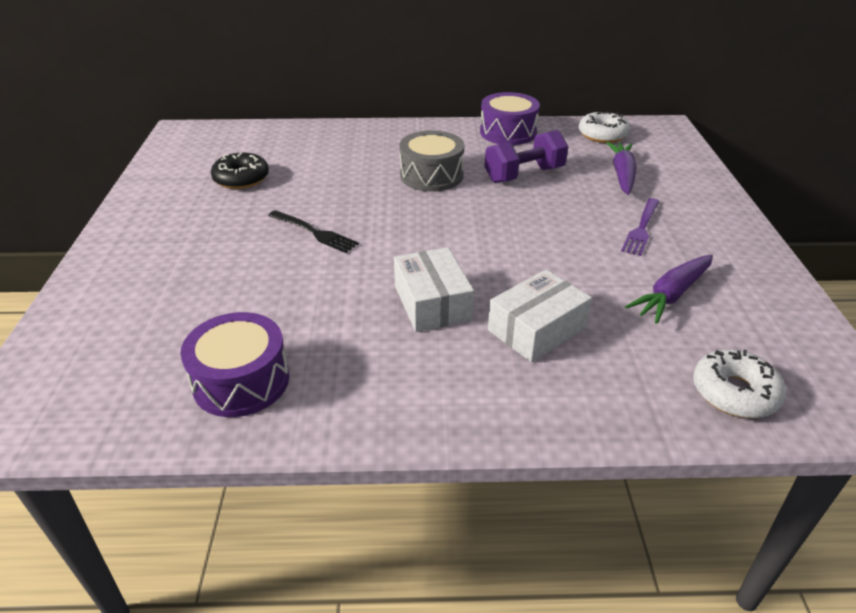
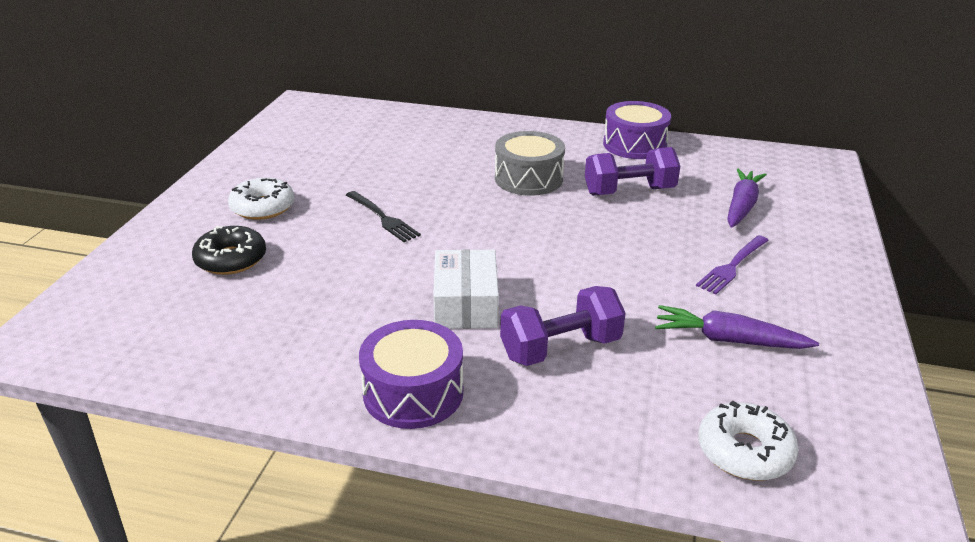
camera: 15 degrees right, 5 degrees down
(241, 179) = (337, 156): black donut -> black donut (231, 259)
(241, 381) = (250, 343): purple drum -> purple drum (413, 392)
(537, 329) = (560, 348): white box -> purple dumbbell
(602, 135) = (742, 160): white donut -> white donut (263, 207)
(671, 295) = (728, 340): purple carrot -> purple carrot turned 45 degrees clockwise

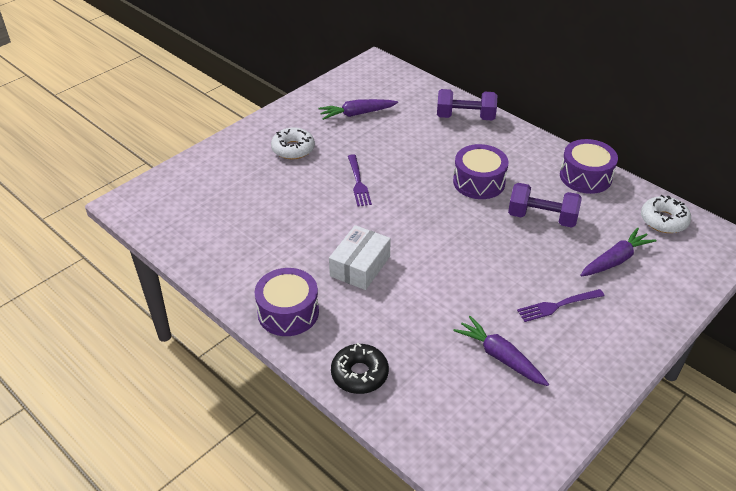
camera: 30 degrees right, 10 degrees up
(231, 259) = (251, 183): black donut -> black donut (359, 374)
(320, 153) = (357, 114): none -> purple carrot
(383, 218) = (358, 182): black fork -> purple fork
(528, 179) = (479, 182): grey drum -> purple drum
(560, 348) = (391, 319): purple dumbbell -> purple dumbbell (465, 117)
(744, 451) = (439, 428): white donut -> white donut (663, 220)

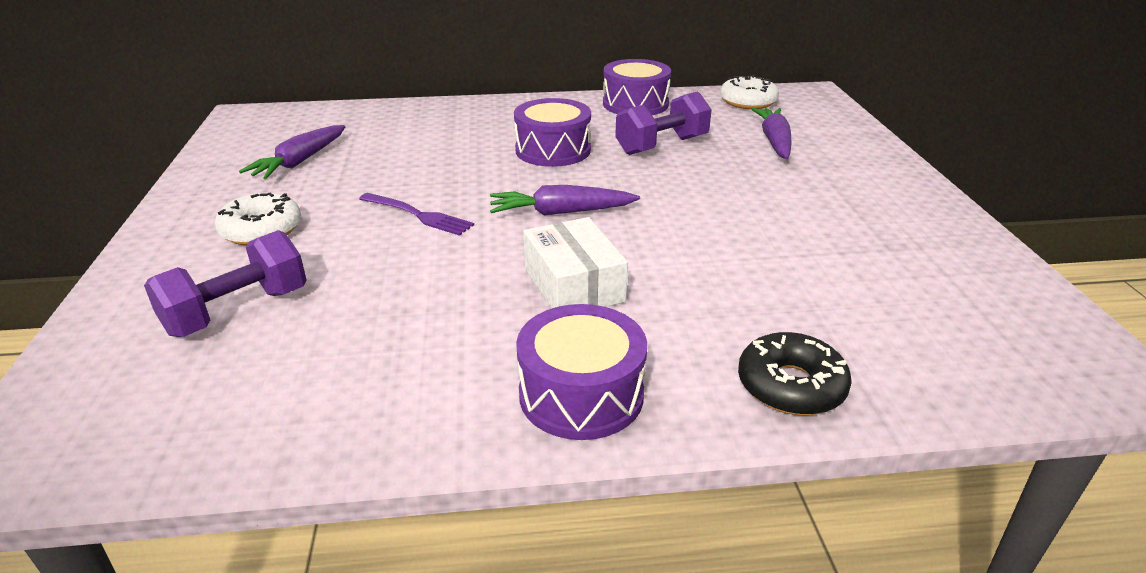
camera: 50 degrees left, 10 degrees down
(465, 117) = (440, 113): purple dumbbell -> purple dumbbell (237, 311)
(500, 357) = (859, 262): purple carrot -> purple carrot (561, 212)
(557, 305) = (808, 195): purple fork -> none

